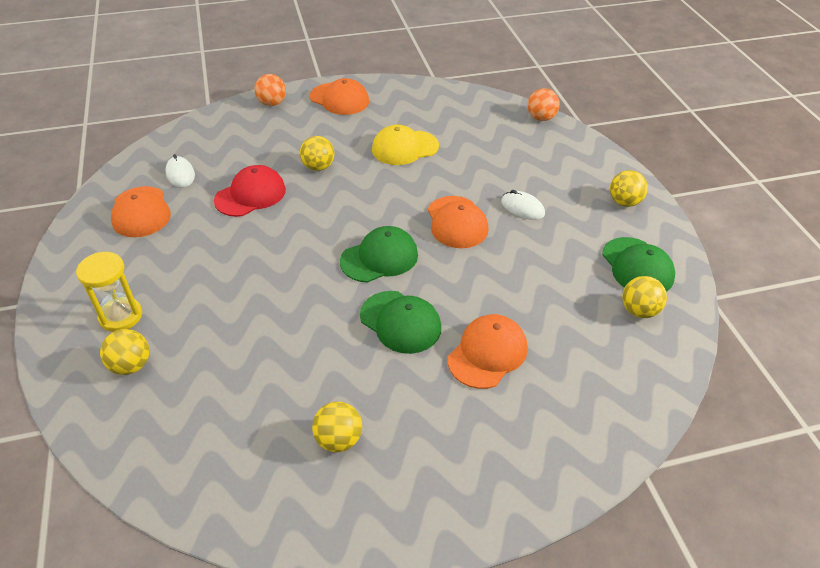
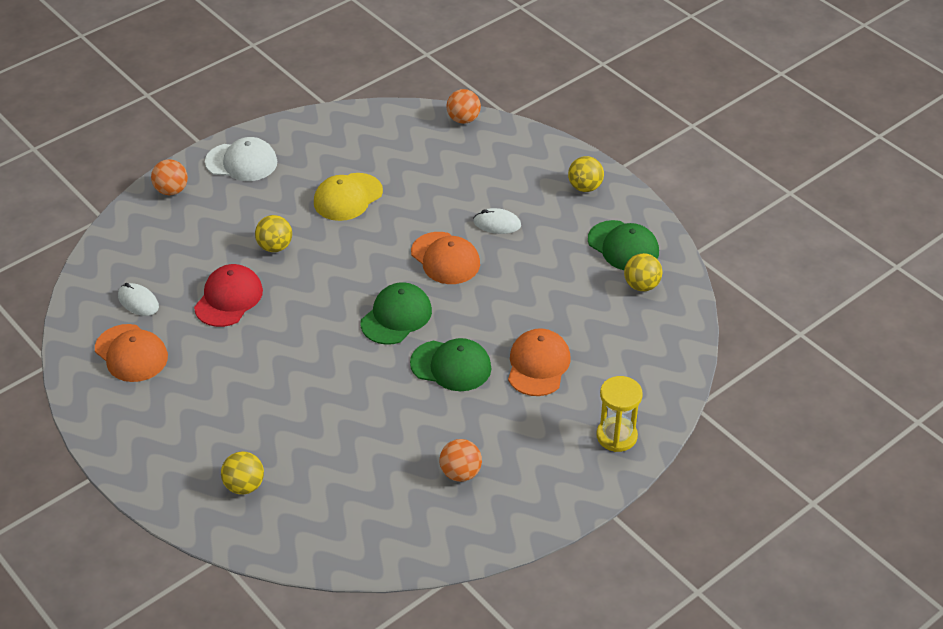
camera: 25 degrees left, 0 degrees up
(121, 316) = (199, 451): yellow hourglass -> yellow hourglass (616, 436)
(338, 440) = (460, 473): yellow ball -> orange ball
(339, 99) = (241, 162): orange cap -> white cap

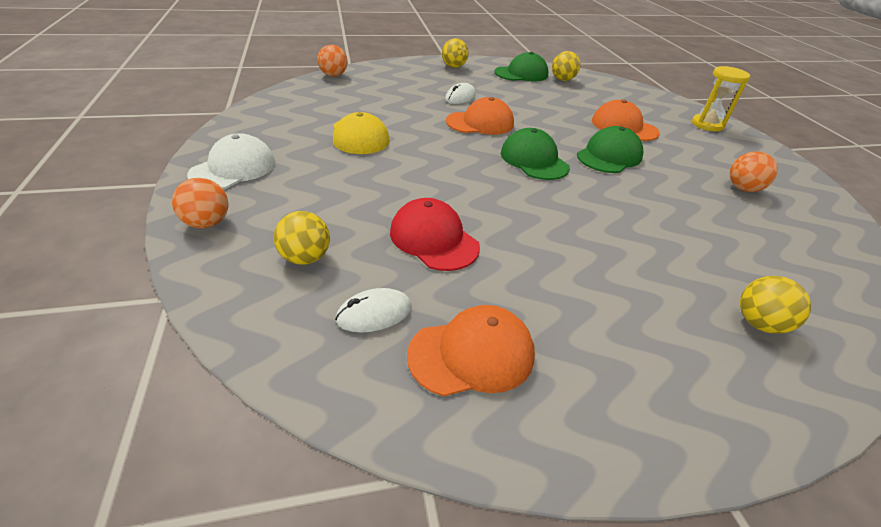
camera: 65 degrees left, 5 degrees down
(275, 247) = (383, 188): yellow ball -> yellow ball (305, 258)

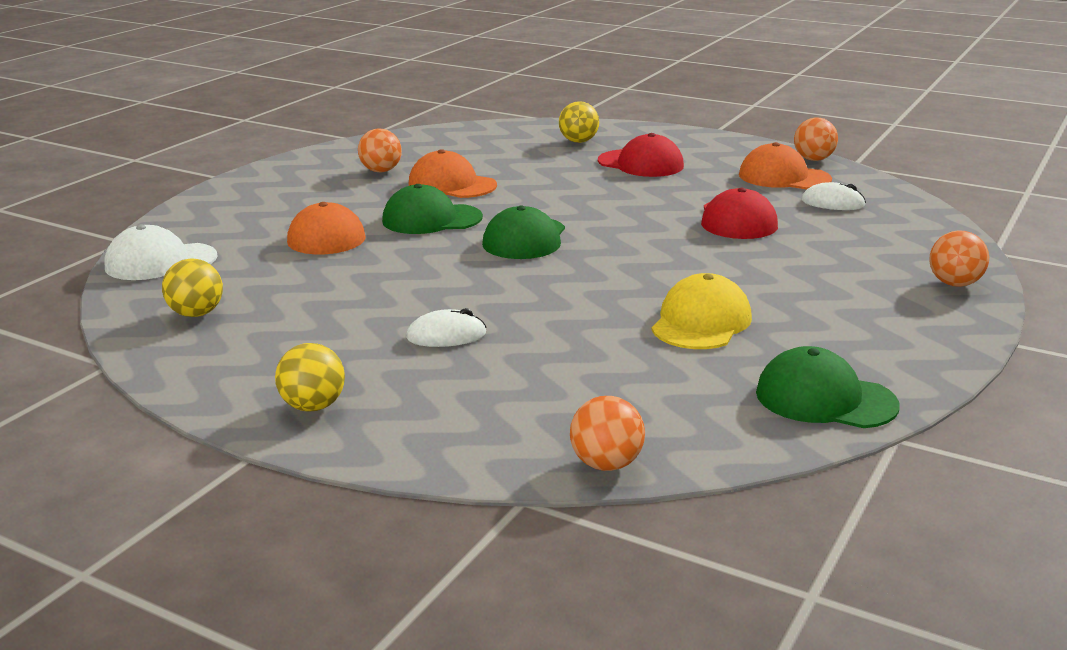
camera: 135 degrees left, 15 degrees down
(233, 168) = (910, 329): white cap -> white cap (160, 262)
(305, 258) = (866, 238): yellow ball -> none
(480, 123) = (500, 290): orange cap -> orange cap (452, 185)
(487, 447) = (813, 159): none -> orange ball
(521, 74) = (230, 347): green cap -> green cap (825, 399)
(632, 302) = (641, 164): none -> red cap
(707, 124) = (220, 208): yellow hourglass -> none

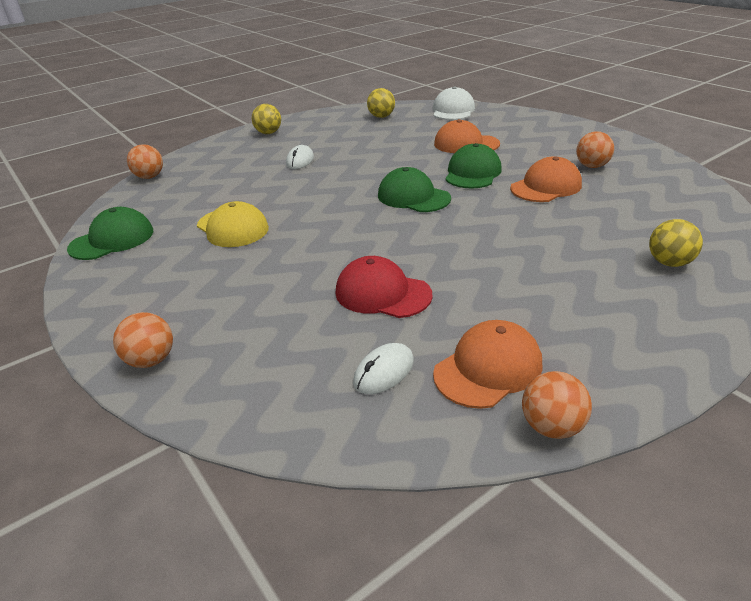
camera: 115 degrees right, 10 degrees up
(641, 164) = (575, 282): red cap -> none

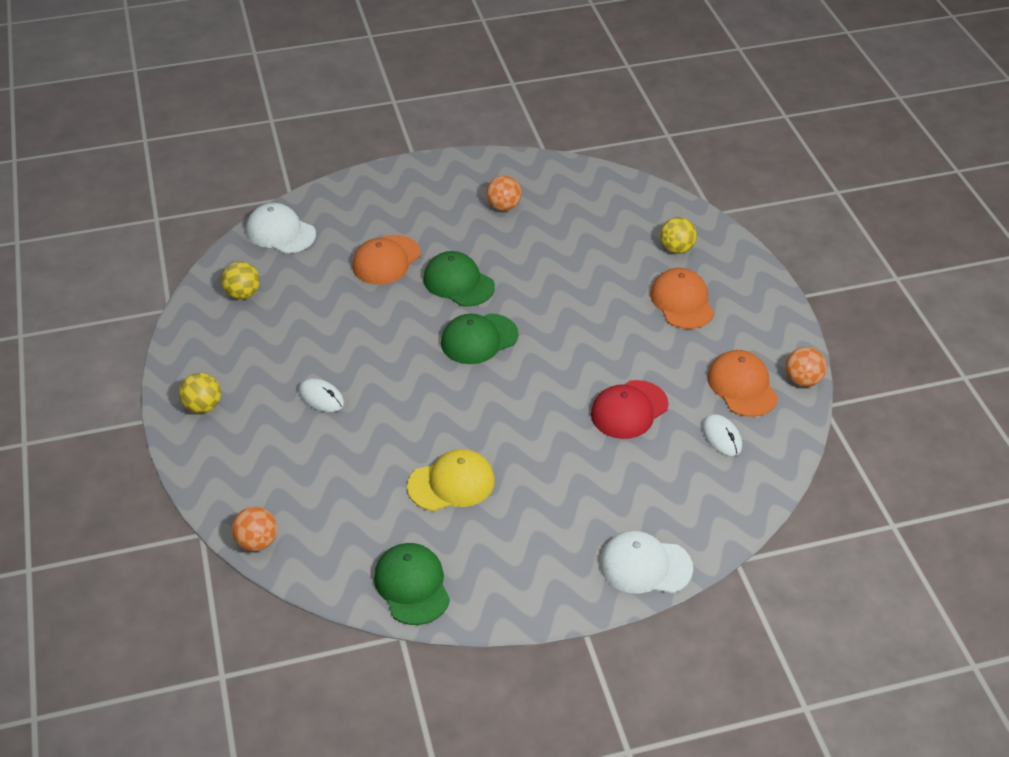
camera: 70 degrees left, 10 degrees up
(151, 360) = (645, 566): orange ball -> white cap
(546, 186) = (521, 251): orange cap -> orange cap (682, 302)

